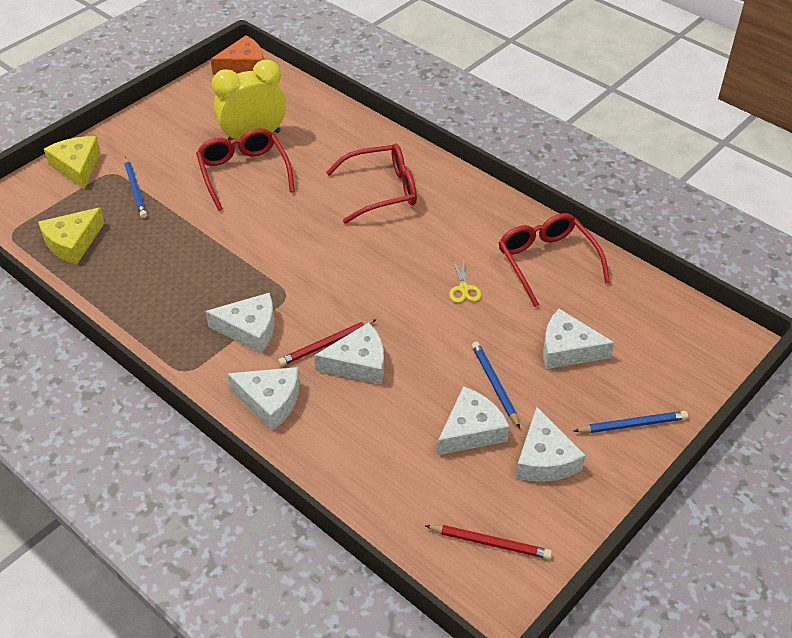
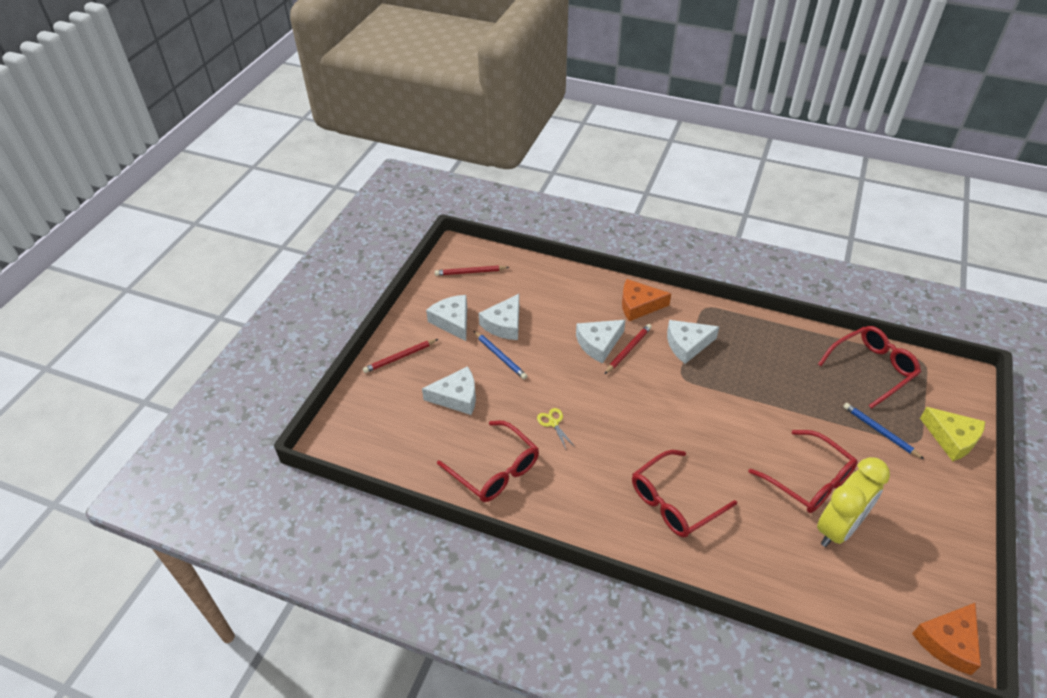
camera: 160 degrees right, 0 degrees up
(72, 243) = (872, 369): yellow cheese -> red glasses
(270, 401) = (639, 305): white cheese -> orange cheese
(632, 425) = (400, 357): blue pencil -> red pencil

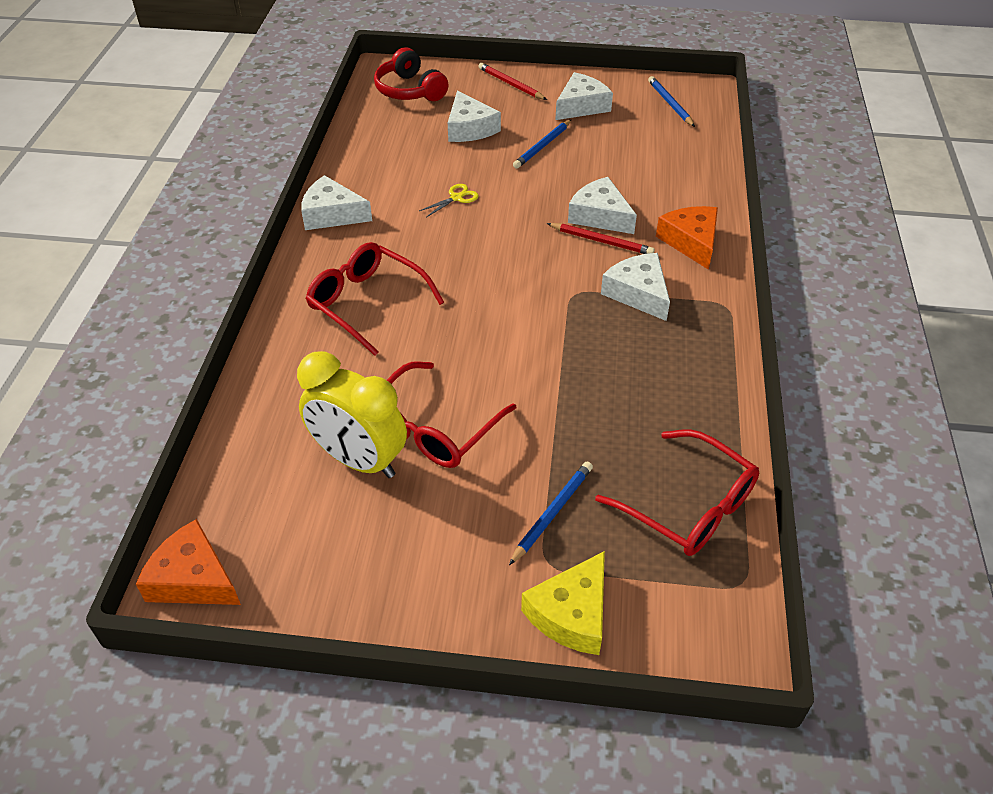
camera: 75 degrees right, 0 degrees up
(377, 429) = (409, 90): none -> red headphones
(470, 272) = (670, 104): red pencil -> blue pencil
(495, 470) = (378, 169): red glasses -> none
(504, 324) = (595, 141): white cheese -> white cheese (332, 214)

